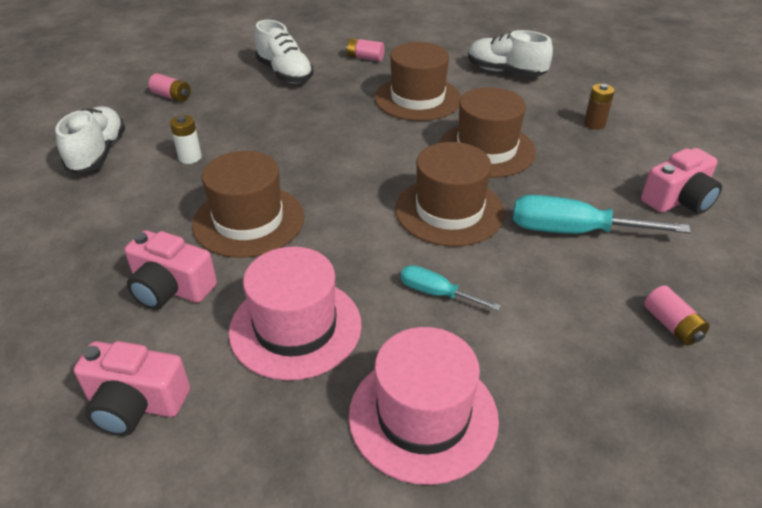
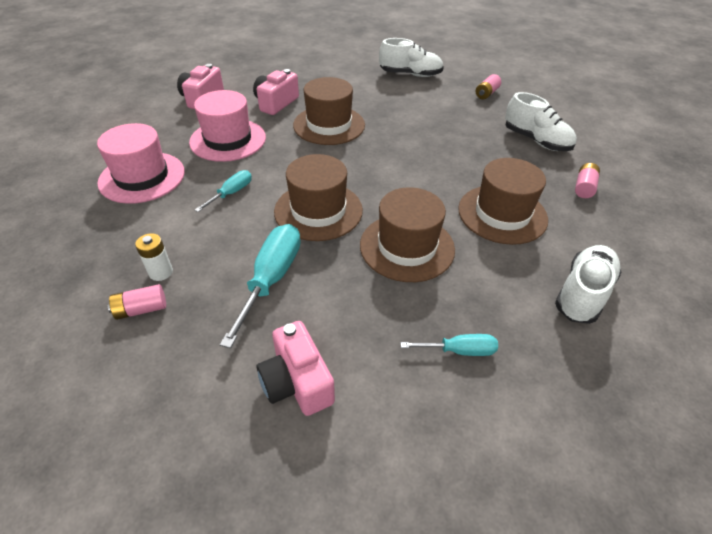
camera: 95 degrees right, 5 degrees up
(190, 157) = (403, 103): white battery -> white battery (161, 272)
(285, 73) = (536, 141): white shoe -> white shoe turned 105 degrees counterclockwise
(594, 124) = (459, 351): brown battery -> turquoise screwdriver

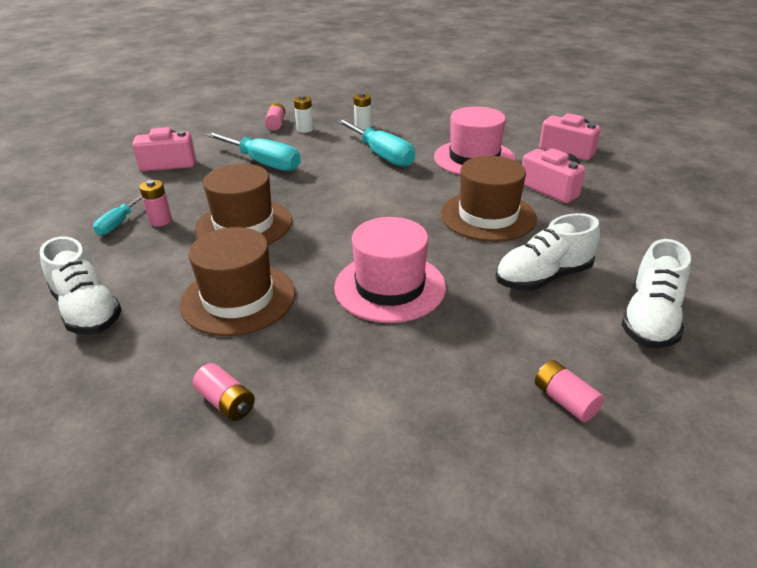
camera: 110 degrees right, 10 degrees down
(142, 177) = (426, 124): pink hat -> pink hat (390, 287)
(150, 223) = (363, 126): none -> white battery
(231, 193) = (381, 155): turquoise screwdriver -> turquoise screwdriver, size x1.79
(318, 211) = (329, 190): brown hat -> none
(434, 314) = (160, 221): none -> pink battery
(536, 141) = (373, 402): white shoe -> white shoe (543, 277)

